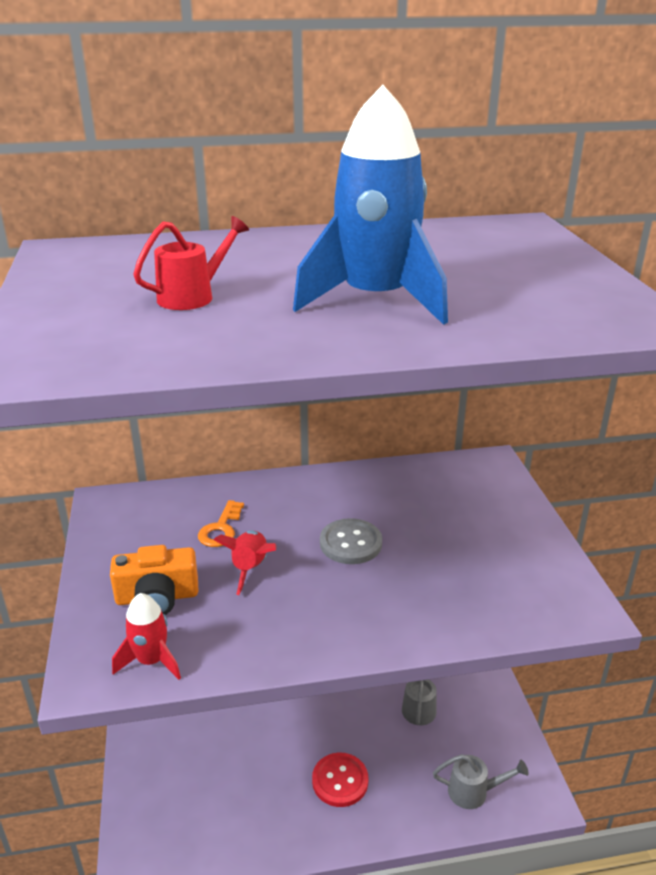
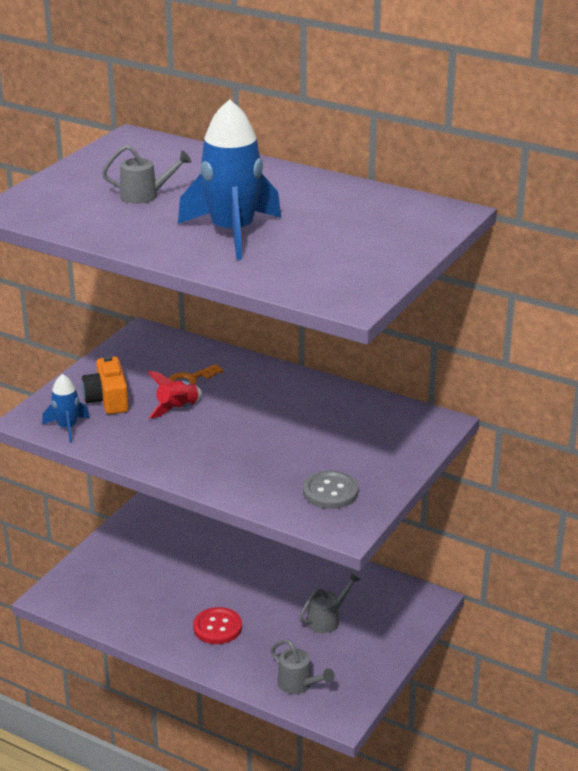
camera: 40 degrees right, 0 degrees up
(151, 660) = (67, 428): red rocket -> blue rocket
(157, 597) = (107, 399): orange camera -> orange camera turned 45 degrees clockwise
(193, 296) = (145, 195): red watering can -> grey watering can
(350, 543) = (257, 424): grey button -> grey button (330, 492)

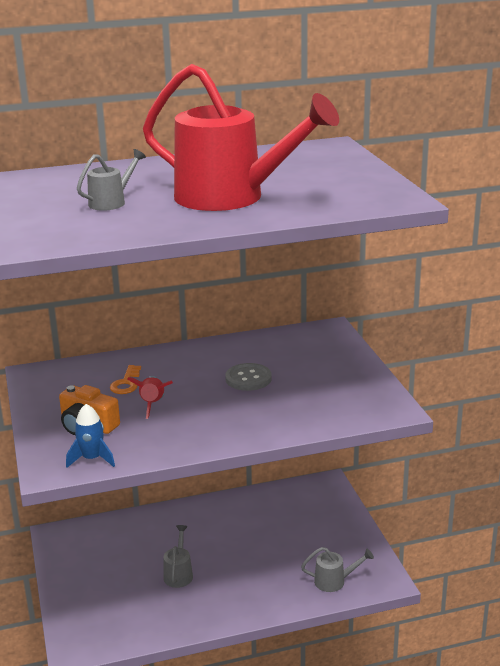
camera: 45 degrees left, 5 degrees down
(217, 627) = (229, 584): red button -> none
(232, 232) = (231, 198): blue rocket -> red watering can
(327, 619) = (289, 532): grey watering can -> grey watering can (179, 573)
(330, 492) = (345, 396): grey button -> grey button (248, 379)

